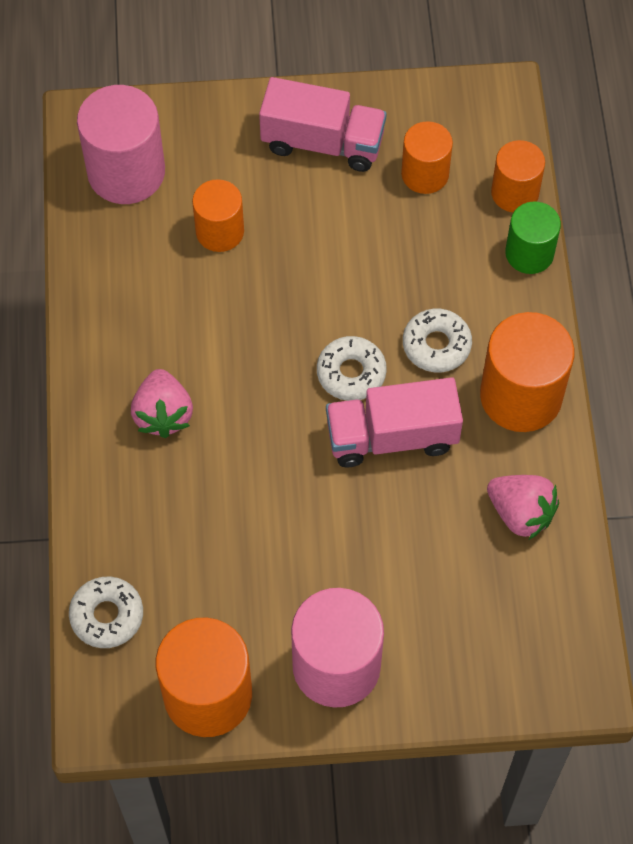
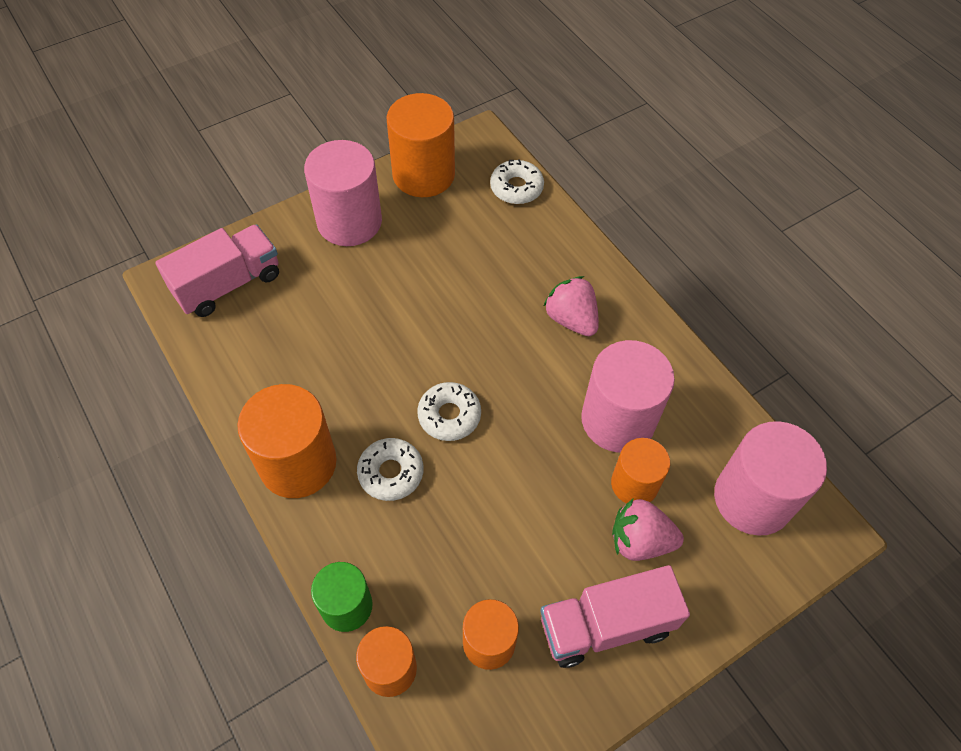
camera: 150 degrees right, 5 degrees down
(192, 292) = (618, 420): none -> pink cylinder
(392, 437) = (389, 381): pink truck -> pink truck (228, 284)
(520, 513) = (260, 371): pink strawberry -> pink strawberry (640, 541)

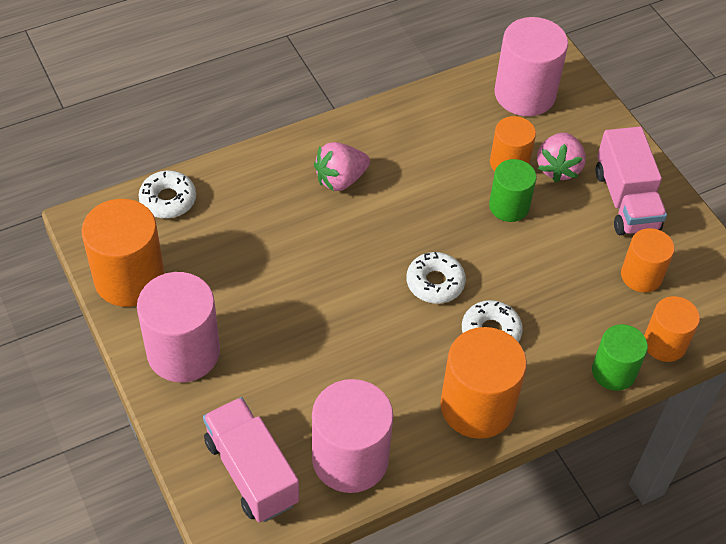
camera: 85 degrees left, 5 degrees down
(568, 486) = (509, 206): none -> green cylinder
(618, 420) = (449, 163): pink cylinder -> pink cylinder (350, 459)

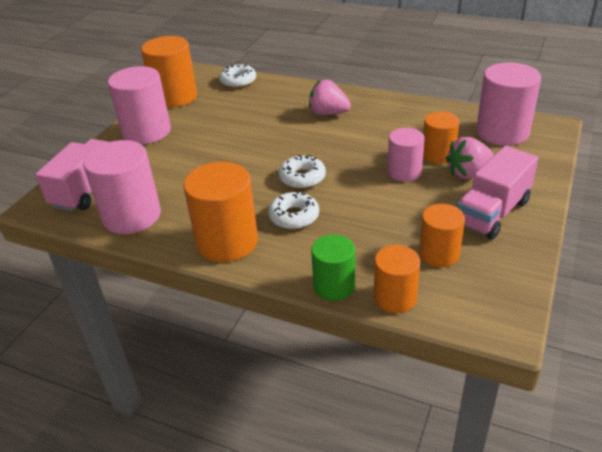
camera: 55 degrees right, 15 degrees down
(509, 206) = (404, 172): green cylinder -> pink cylinder

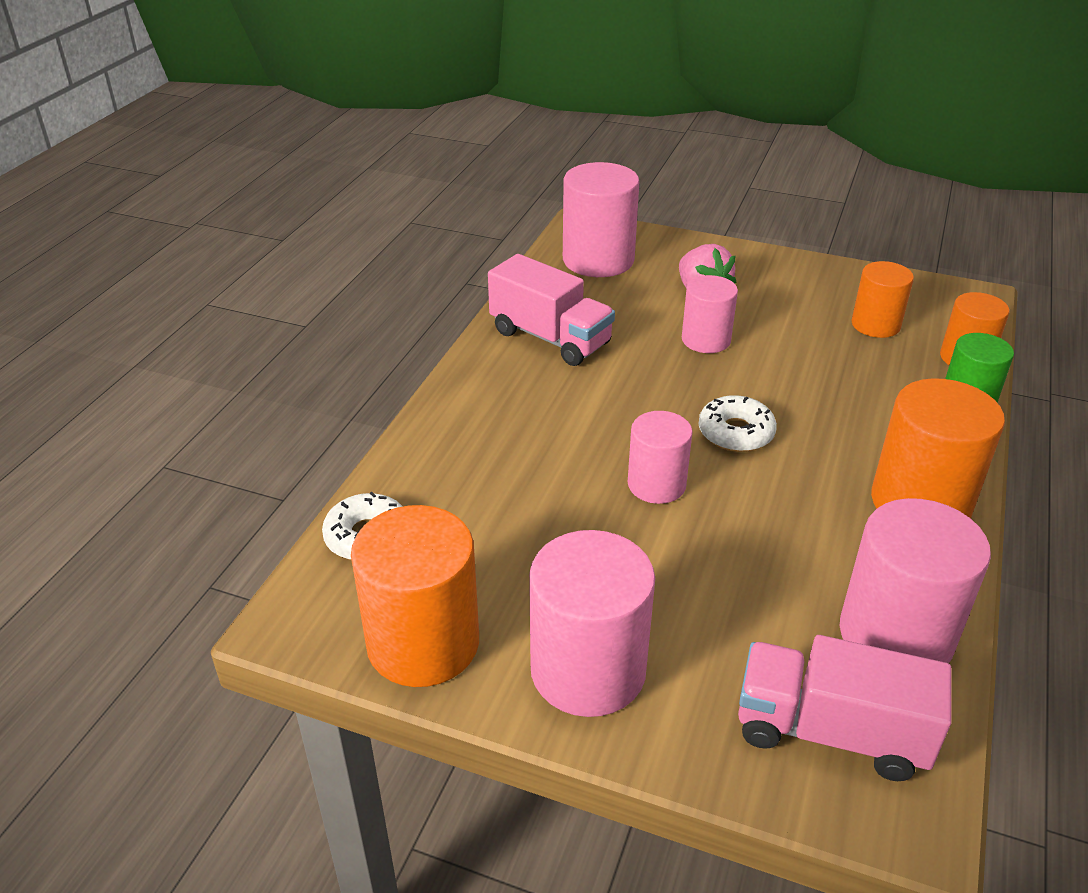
camera: 95 degrees left, 0 degrees up
(260, 150) = (656, 484): none -> pink cylinder
(294, 216) = (838, 438): white donut -> none
(328, 113) = (529, 408): pink strawberry -> none
(438, 155) = (658, 311): orange cylinder -> none
(492, 212) = (784, 284): pink truck -> pink truck (550, 338)

